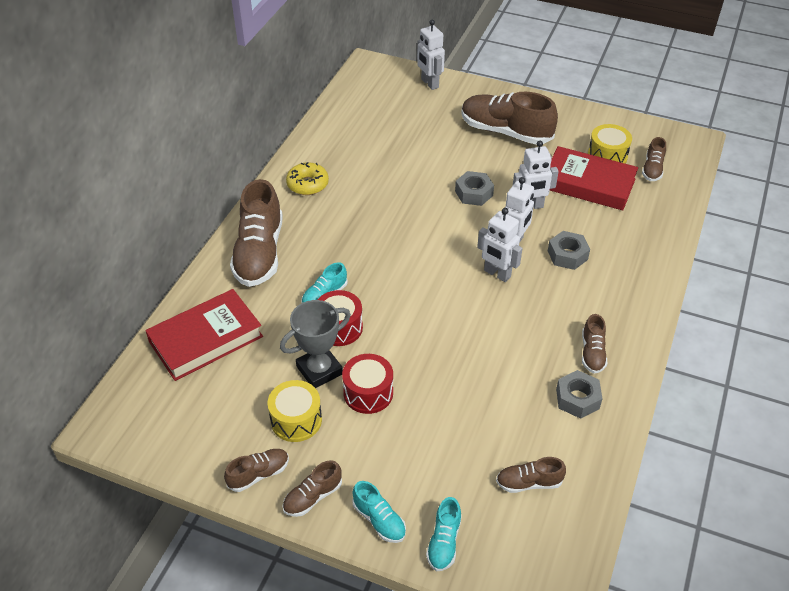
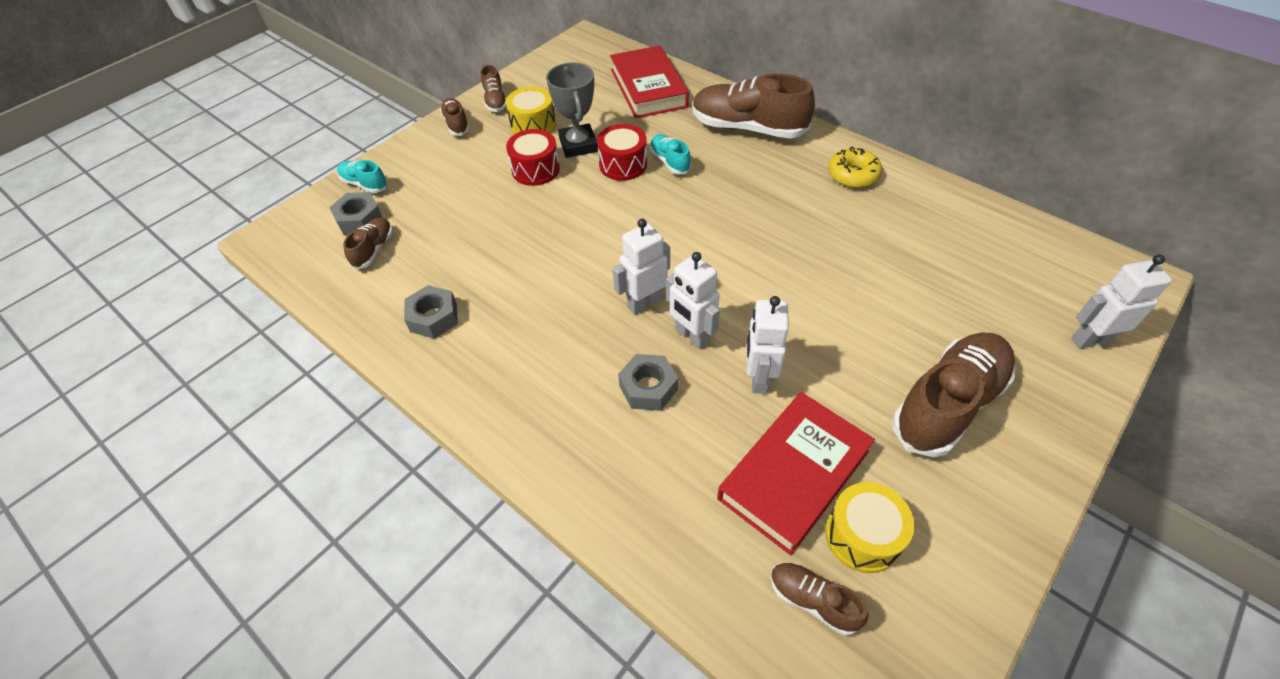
camera: 110 degrees right, 5 degrees up
(379, 520) = (411, 154): turquoise shoe -> none
(474, 193) = (802, 322): grey nut -> grey nut (359, 219)
(592, 353) = (482, 353): brown shoe -> none

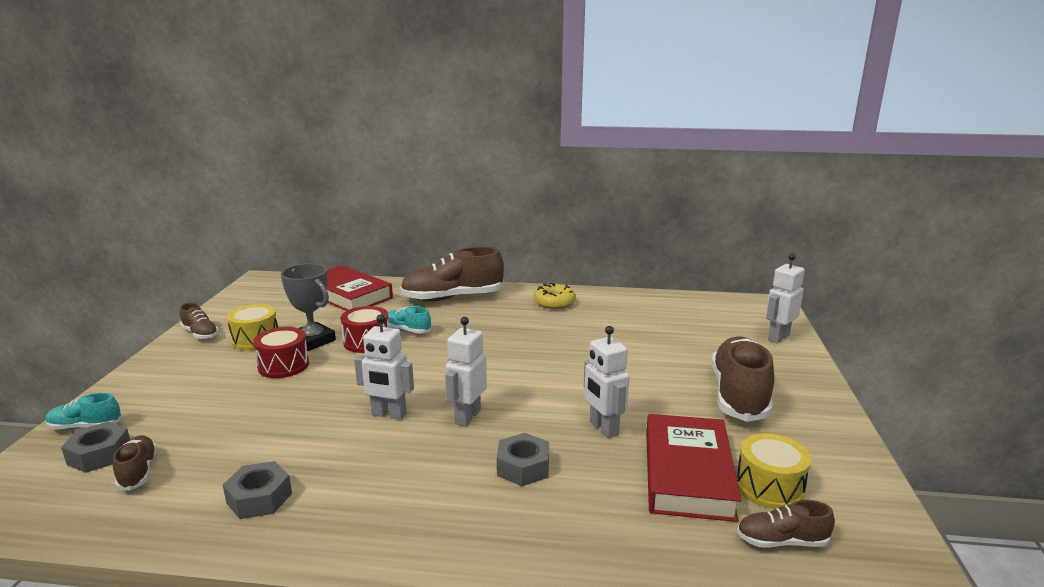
camera: 35 degrees left, 30 degrees down
(456, 124) = (168, 358): brown shoe -> none
(691, 336) = (527, 423): white robot -> white robot (388, 414)

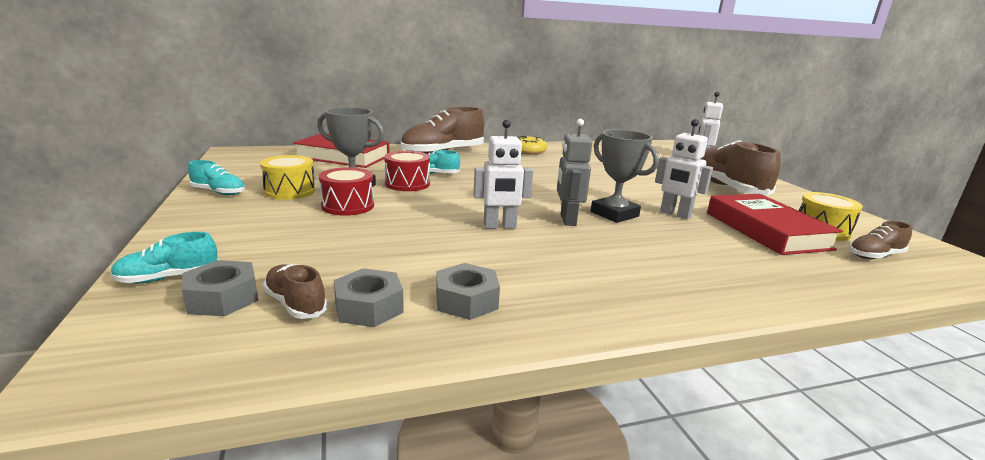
camera: 25 degrees left, 0 degrees up
(200, 334) = (219, 192): brown shoe -> turquoise shoe
(467, 417) = (567, 220): white robot -> grey robot
(523, 467) = (657, 243): grey nut -> grey nut (369, 307)
(530, 416) = (614, 214): none -> grey trophy

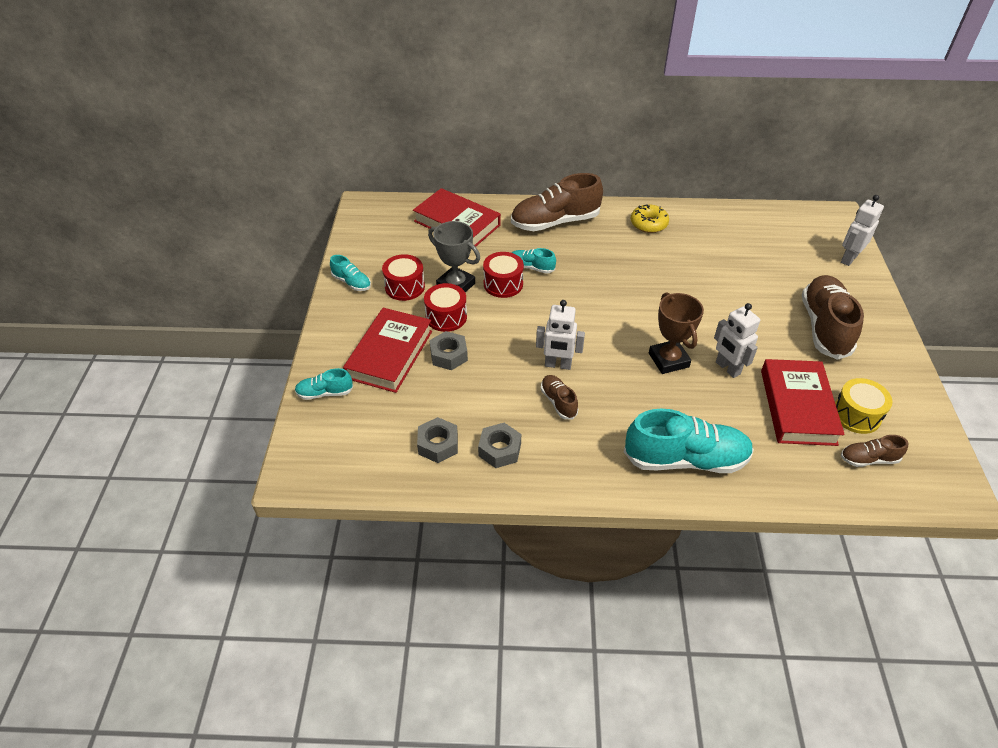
camera: 20 degrees right, 25 degrees up
(223, 298) = (355, 419): grey nut -> grey nut (449, 355)
(276, 236) = (390, 354): none -> red book
(290, 191) = (404, 287): yellow drum -> red drum
(296, 304) = (396, 433): brown shoe -> brown shoe (558, 402)
(567, 220) = (620, 363): grey robot -> none
(614, 214) = (668, 360): grey trophy -> brown trophy
(705, 278) = (685, 459): none -> turquoise shoe

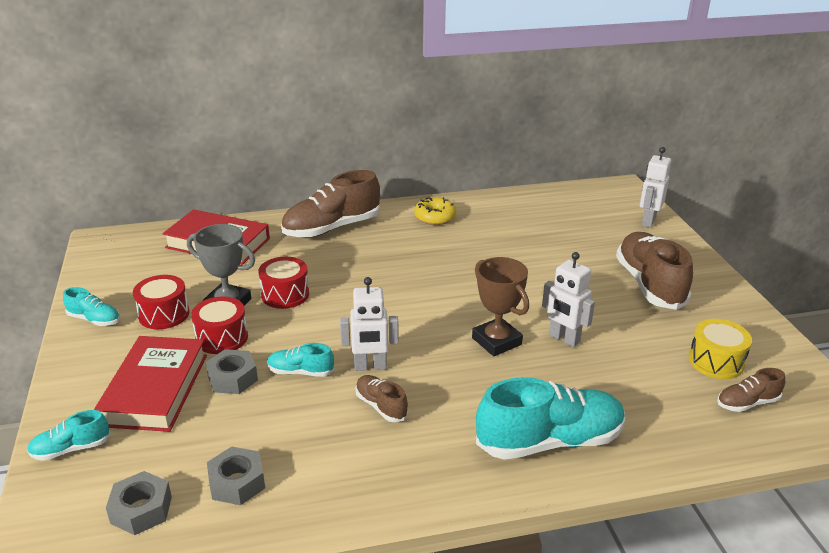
camera: 15 degrees left, 15 degrees down
(500, 450) = (320, 473): grey nut -> grey nut (141, 510)
(531, 267) = (315, 274): turquoise shoe -> turquoise shoe (300, 372)
(798, 407) = (652, 364): red book -> none

